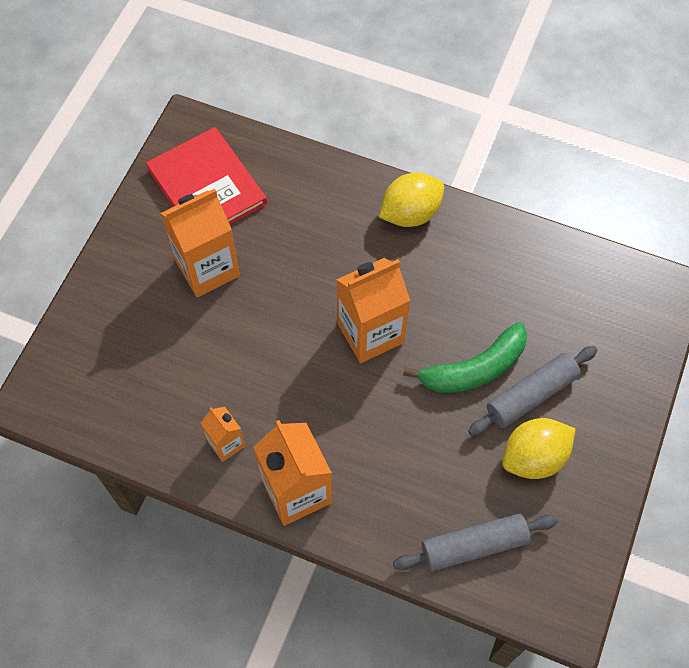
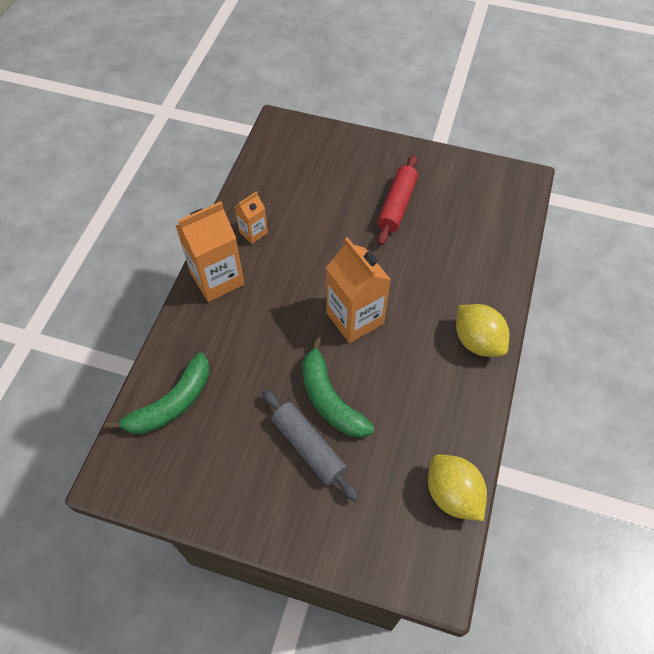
camera: 85 degrees right, 5 degrees down
(207, 187) = (470, 197): red book -> none
(207, 268) = (396, 205): orange carton -> red rolling pin
(473, 545) = (172, 404): grey rolling pin -> green banana
(534, 457) = (249, 450): yellow lemon -> yellow lemon (452, 494)

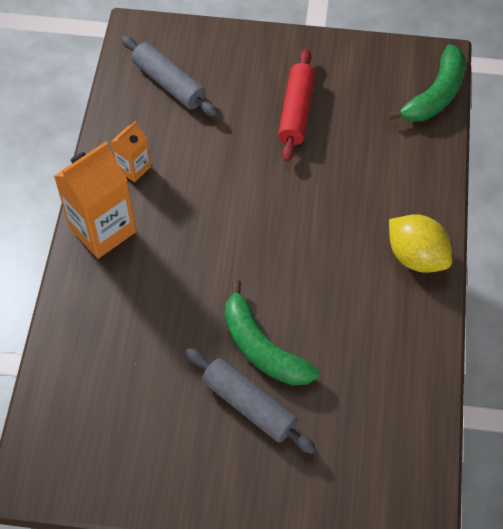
camera: 10 degrees left, 0 degrees up
(172, 404) = (82, 382): green banana -> green banana (435, 95)
(296, 169) = (169, 84): none -> grey rolling pin
(355, 318) = (273, 251): orange carton -> none
(452, 494) = (417, 430): yellow lemon -> none

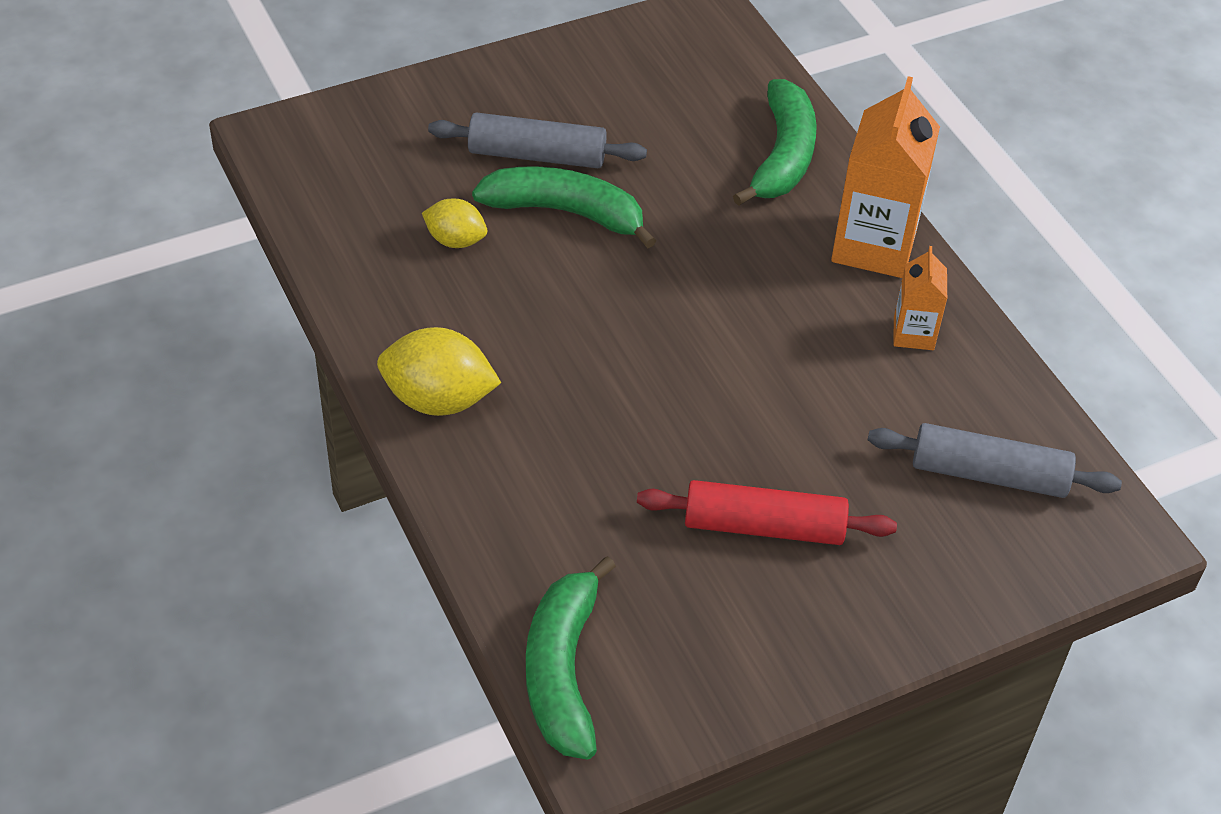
camera: 145 degrees right, 10 degrees down
(96, 320) = (783, 156): none -> green banana
(296, 111) = (763, 526): red rolling pin -> red rolling pin turned 60 degrees counterclockwise
(344, 362) = (455, 240): none -> yellow lemon

